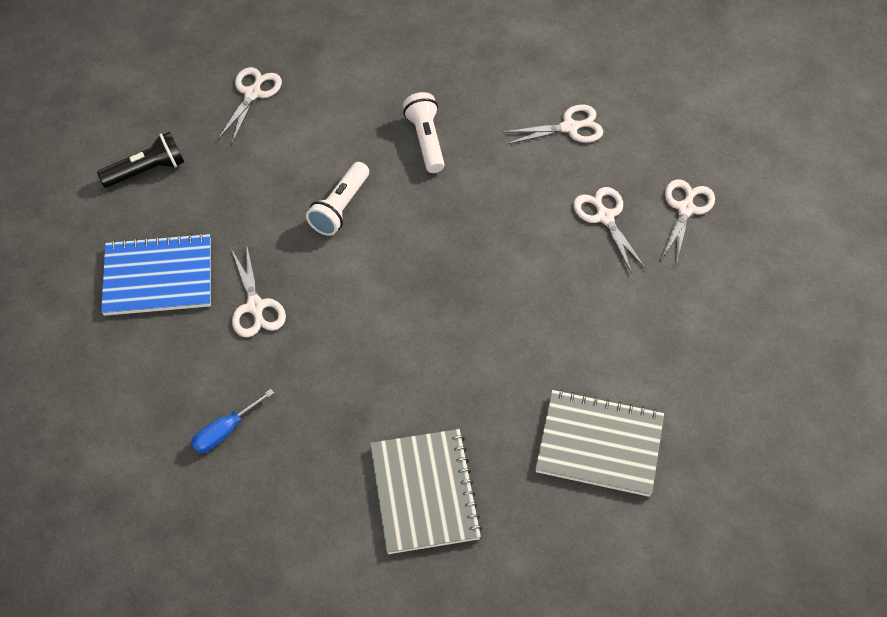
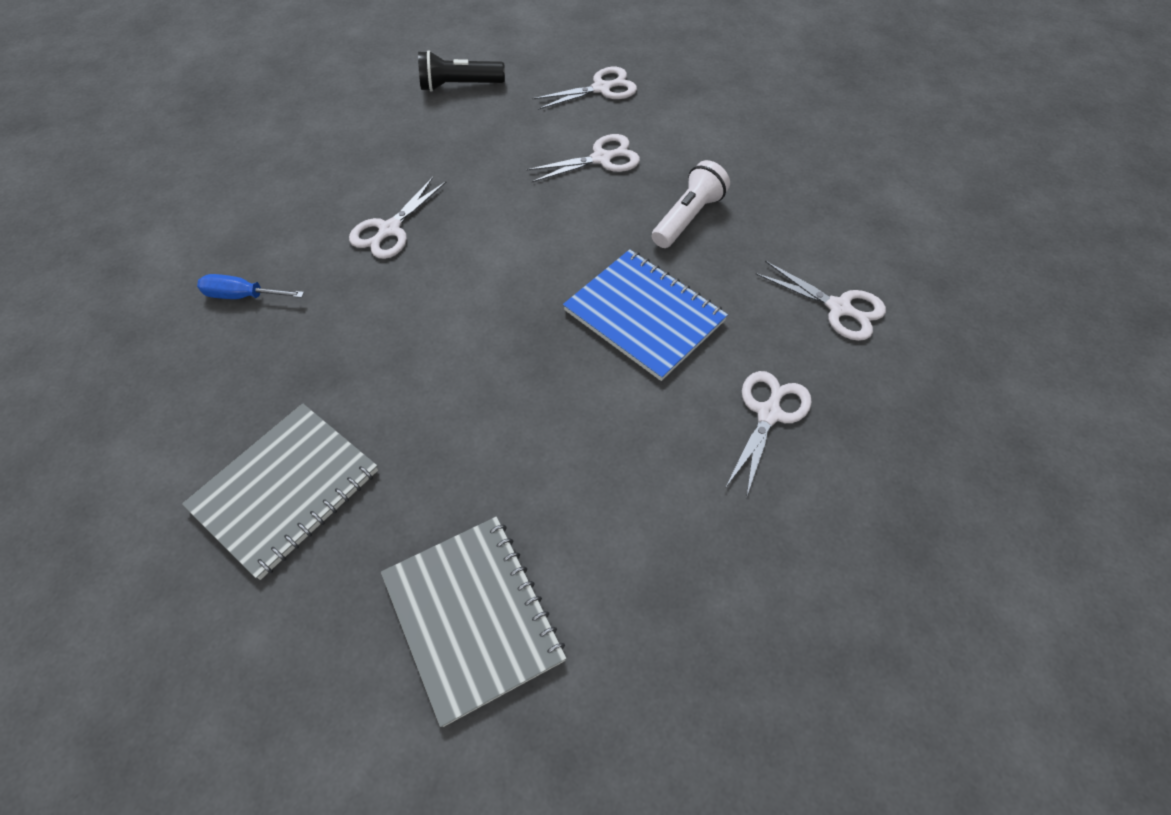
camera: 50 degrees right, 0 degrees up
(147, 170) = (459, 86): black flashlight -> black flashlight turned 150 degrees clockwise
(158, 277) = (364, 156): blue notebook -> blue notebook (644, 315)
(340, 207) = (549, 212): white flashlight -> none
(685, 209) = (869, 483): white scissors -> white scissors (601, 159)

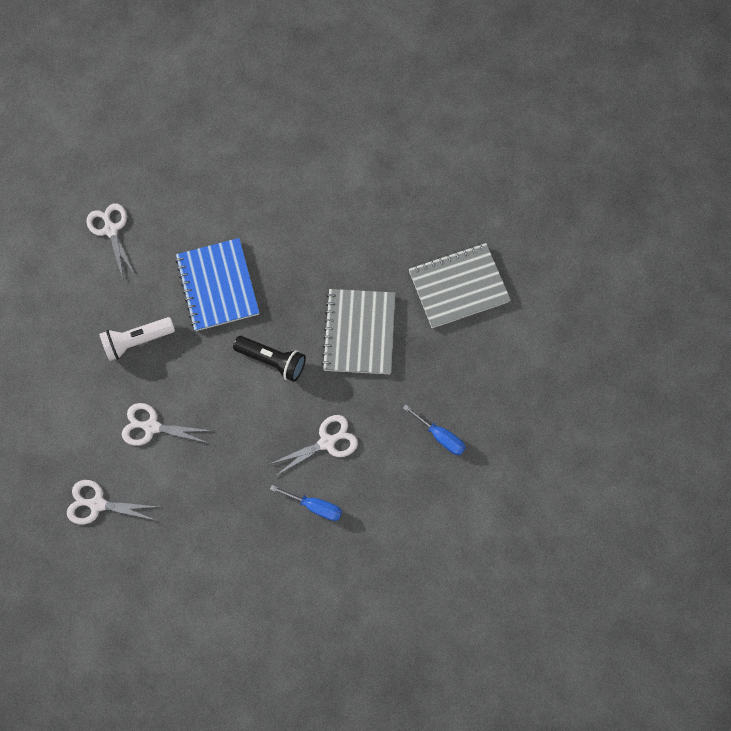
camera: 150 degrees left, 15 degrees up
(371, 175) = (315, 506): none -> blue screwdriver
(459, 86) = (199, 576): black flashlight -> black flashlight (272, 360)
(473, 617) = (398, 180): grey notebook -> grey notebook (359, 332)
(768, 414) = (201, 195): white scissors -> none

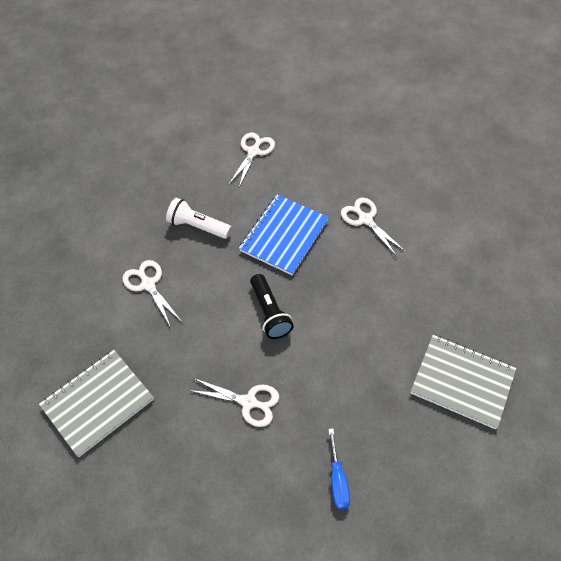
camera: 45 degrees right, 15 degrees down
(98, 504) = (64, 301): white scissors -> white scissors (365, 219)
(315, 506) = (192, 439): blue screwdriver -> none
(359, 332) = (350, 348): grey notebook -> grey notebook (98, 403)

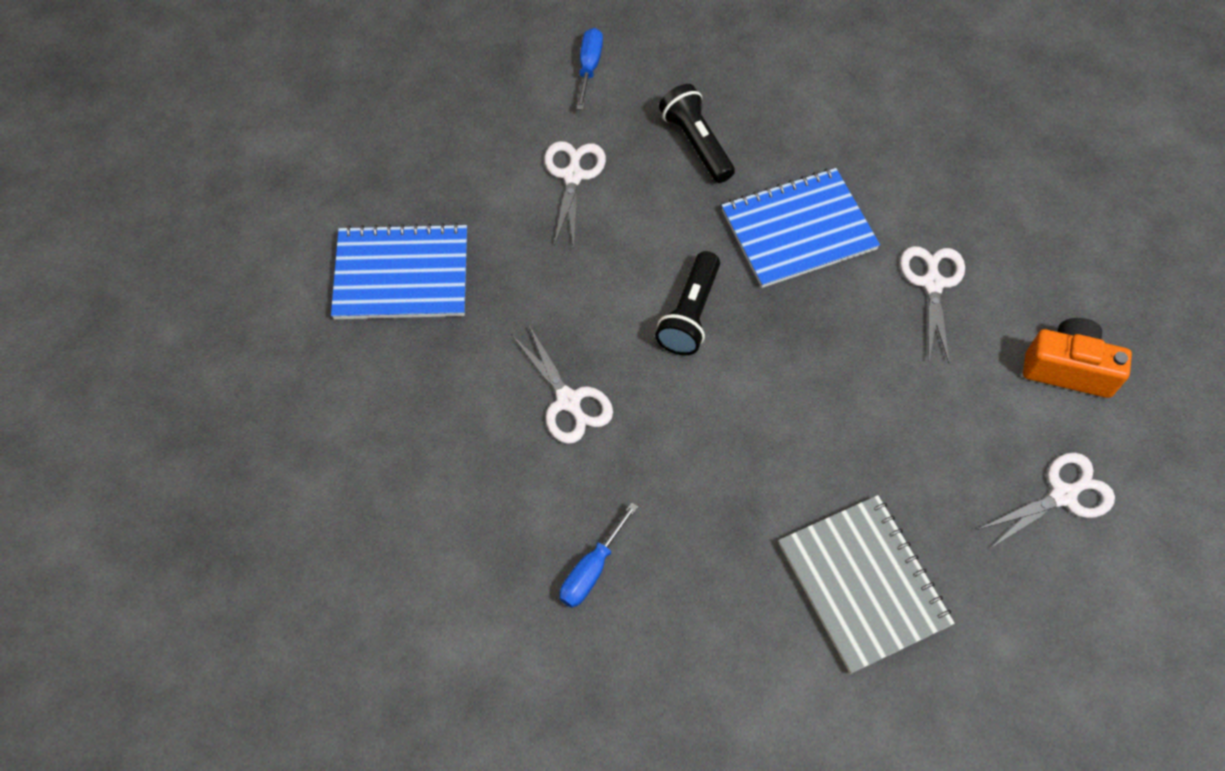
camera: 40 degrees right, 5 degrees up
(98, 403) = (402, 274): grey notebook -> blue notebook
(108, 223) = (589, 67): none -> blue screwdriver
(198, 226) = (696, 143): white flashlight -> black flashlight
(253, 152) = (859, 91): white scissors -> white scissors (1063, 495)
(453, 218) = (1068, 368): none -> orange camera

